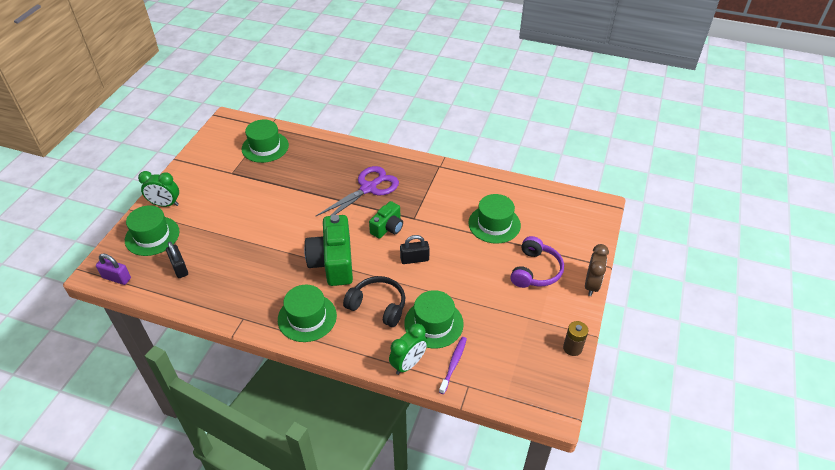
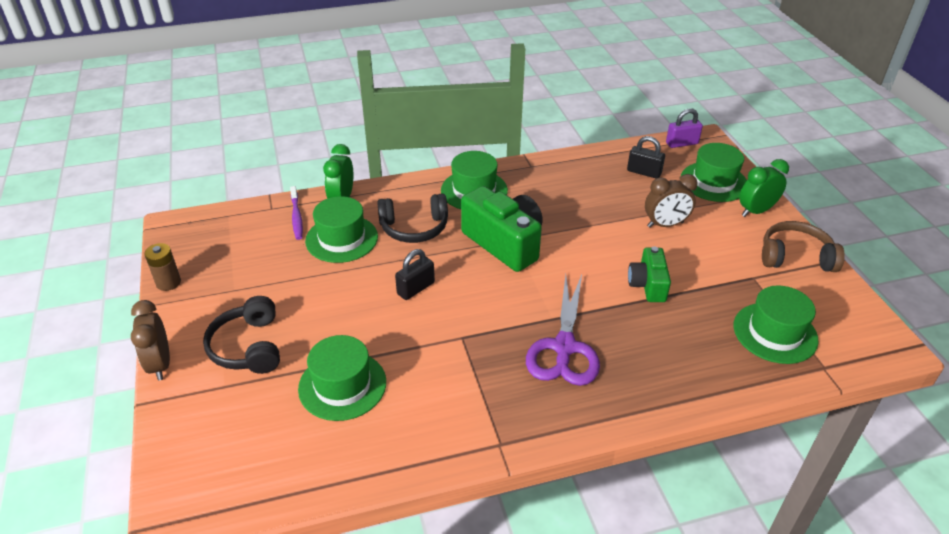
camera: 145 degrees right, 5 degrees down
(194, 171) = (795, 257): none -> brown headphones
(227, 223) = (665, 225): none -> brown clock
(387, 228) = (483, 308): green camera -> green camera (647, 285)
(535, 271) = (248, 347): purple headphones -> black headphones

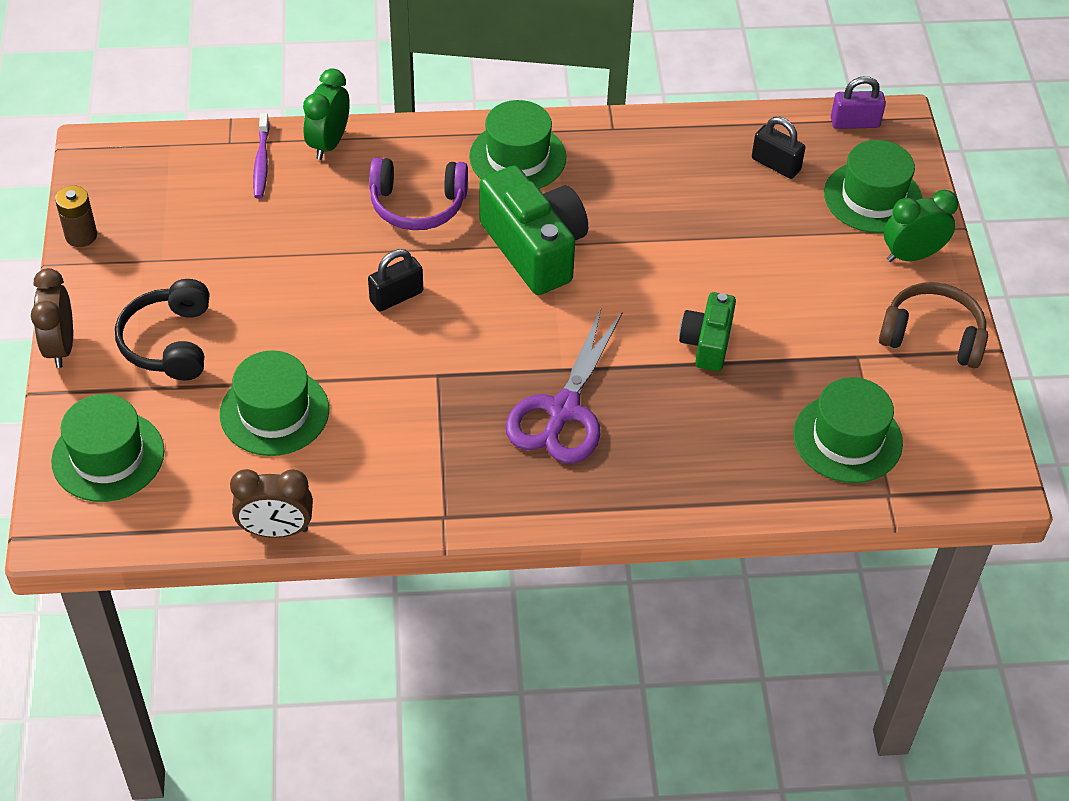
camera: 10 degrees right, 10 degrees up
(341, 239) = (315, 206): green hat -> green hat (108, 456)
(414, 228) = (417, 205): black headphones -> purple headphones
(665, 225) = (770, 256): brown clock -> brown clock (276, 530)

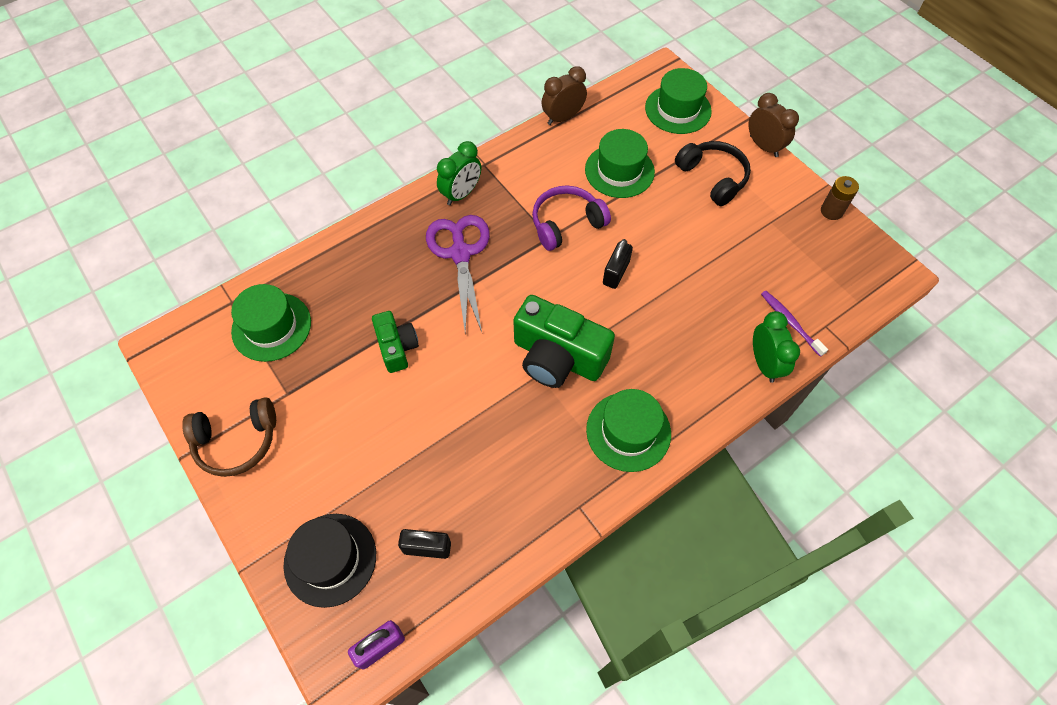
camera: 150 degrees right, 10 degrees up
(417, 205) = (661, 347): purple headphones -> purple headphones (566, 223)
(872, 197) = (330, 559): green hat -> black hat
(911, 255) = (276, 512): green clock -> green clock (461, 194)

